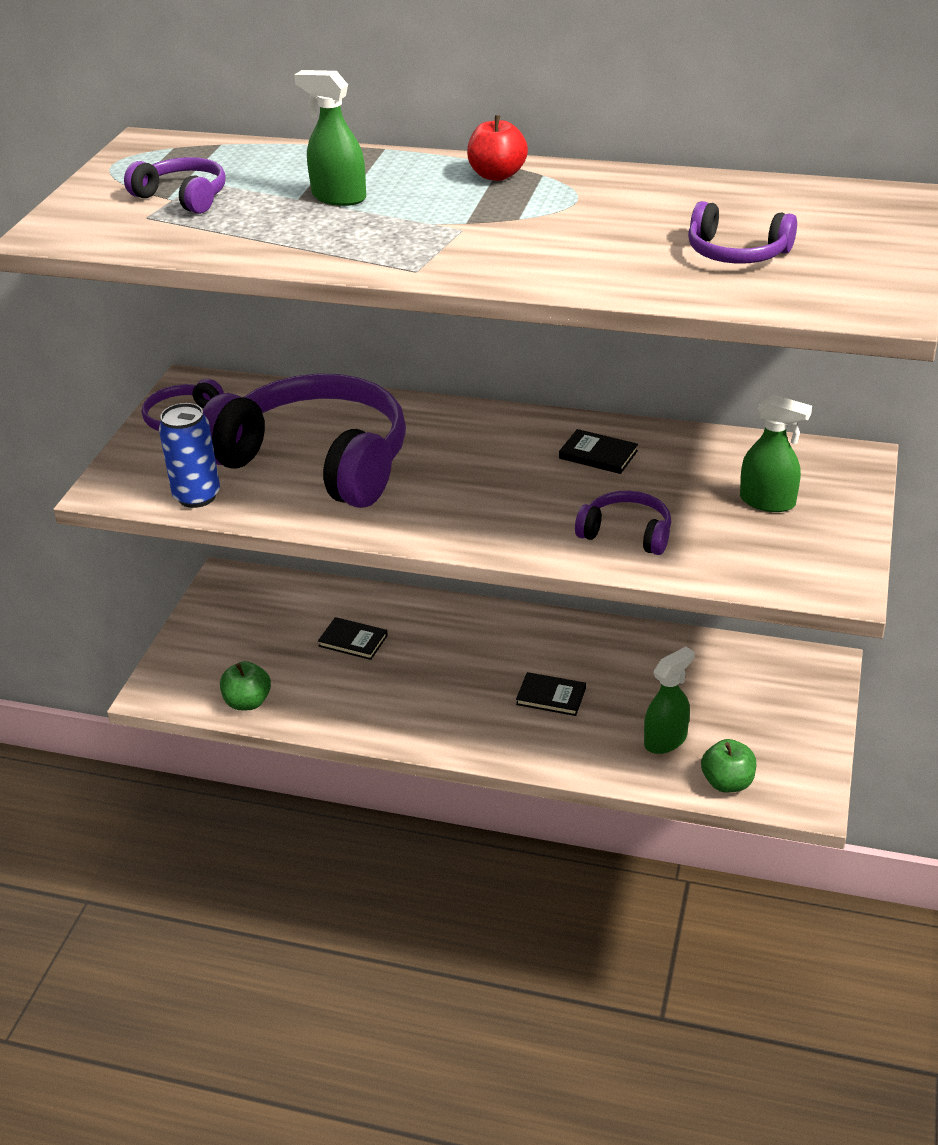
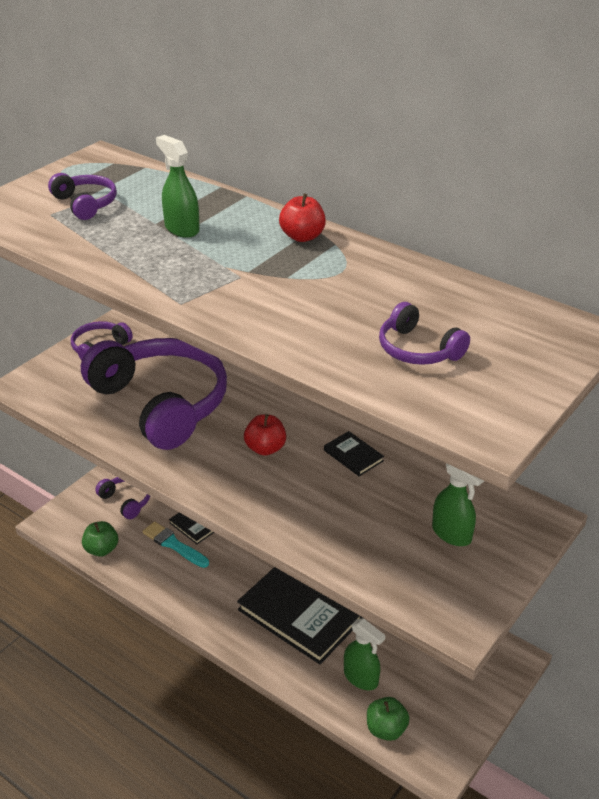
camera: 20 degrees right, 0 degrees up
(197, 496) = (69, 407): blue can -> none
(340, 669) = (173, 544): none -> turquoise brush
(487, 475) = (265, 448): none -> red apple
(551, 696) = (300, 614): black book -> black book, size x2.28
(626, 533) = (330, 527): purple headphones -> purple headphones (126, 501)
(665, 740) = (361, 678): green spray bottle -> green spray bottle turned 60 degrees clockwise

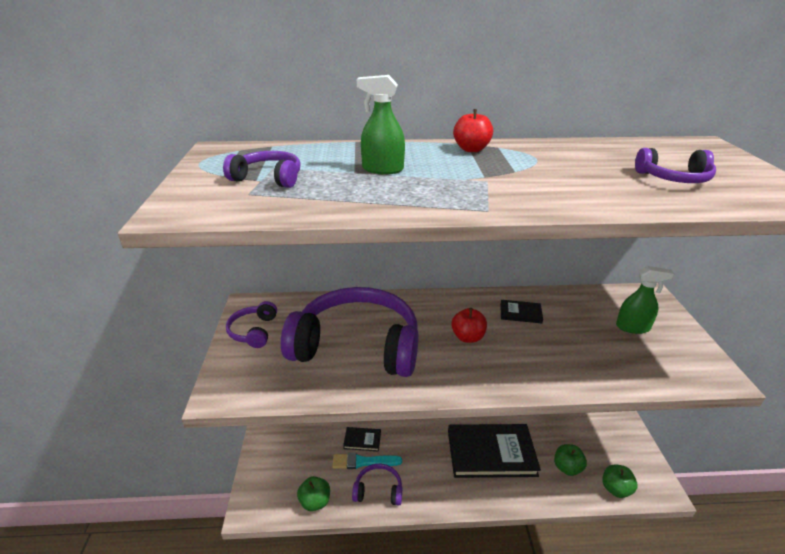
camera: 40 degrees left, 5 degrees down
(126, 501) = (295, 453): purple headphones -> purple headphones (378, 490)
(361, 678) = (567, 467): green spray bottle -> green apple

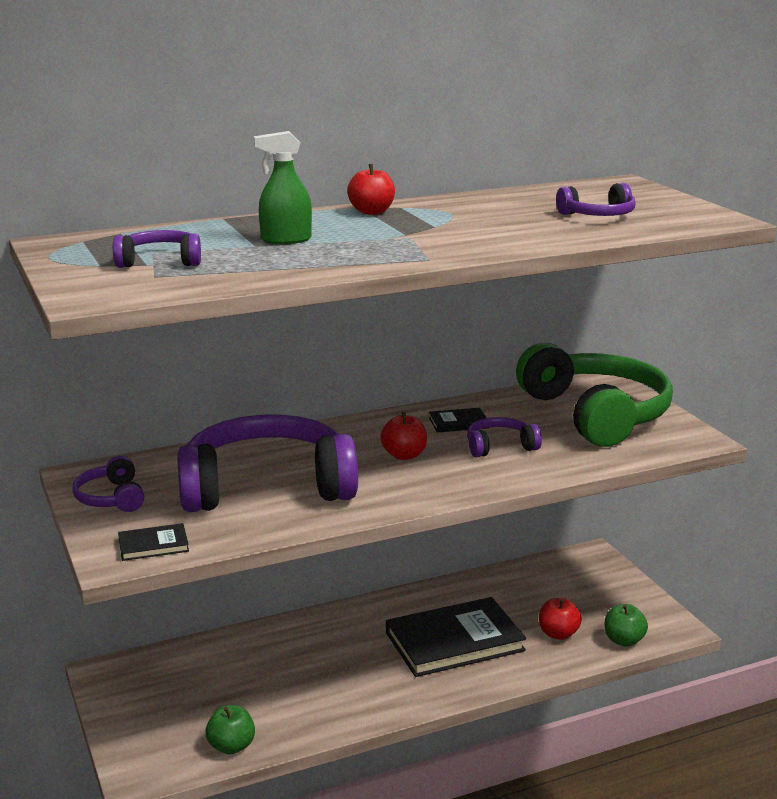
camera: 20 degrees left, 10 degrees down
(362, 440) = (266, 669): black book -> black book (153, 545)
(363, 462) = (280, 691): turquoise brush -> none
(378, 490) = (316, 714): purple headphones -> purple headphones (500, 447)
(567, 467) = (558, 634): green apple -> red apple
(633, 327) = (596, 414): green spray bottle -> green headphones

